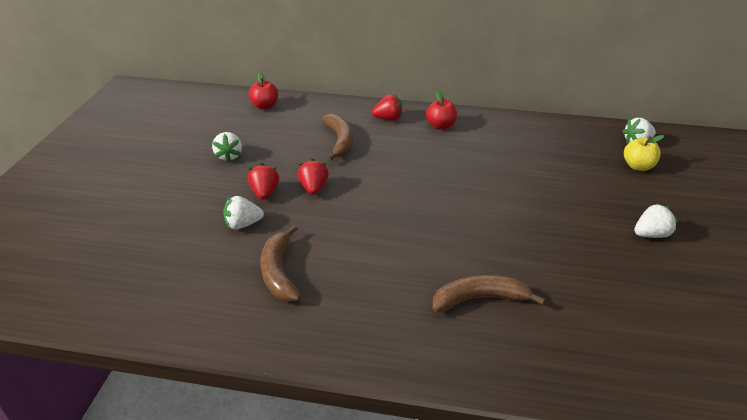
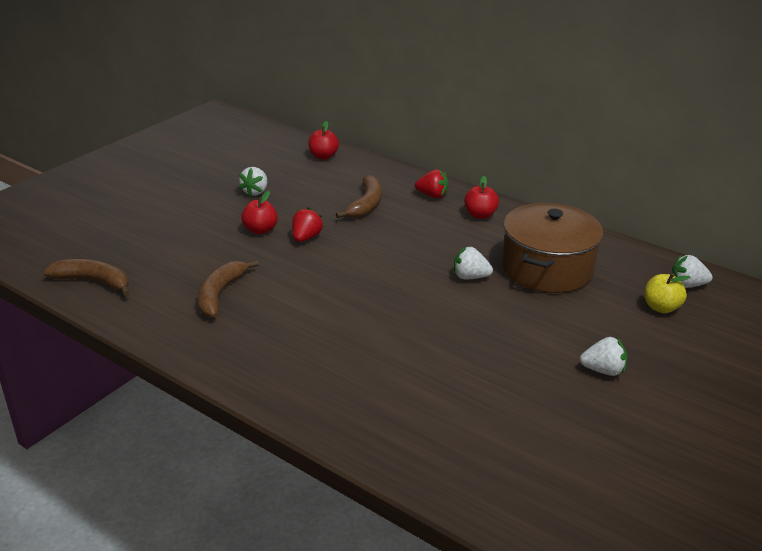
camera: 25 degrees right, 5 degrees down
(243, 224) = (221, 250): white strawberry -> white strawberry (470, 277)
(265, 193) = (260, 230): red strawberry -> red apple
(480, 299) = (372, 367): brown banana -> brown banana (94, 281)
(531, 158) = (547, 268): none -> brown pot

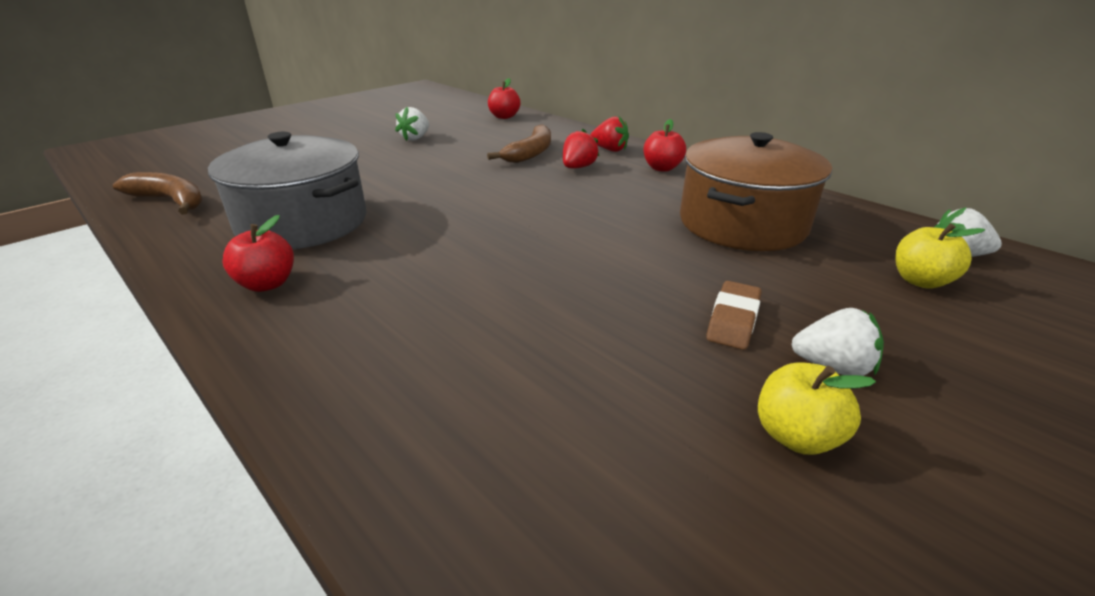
camera: 10 degrees right, 0 degrees up
(220, 294) = (303, 222): brown banana -> grey pot
(260, 230) = (398, 167): red apple -> red apple (267, 284)
(306, 238) = (445, 177): red strawberry -> red strawberry (578, 167)
(470, 277) = (633, 226): white strawberry -> none
(546, 346) = (733, 320): none -> brown eraser
(582, 409) = (796, 436): none -> yellow apple

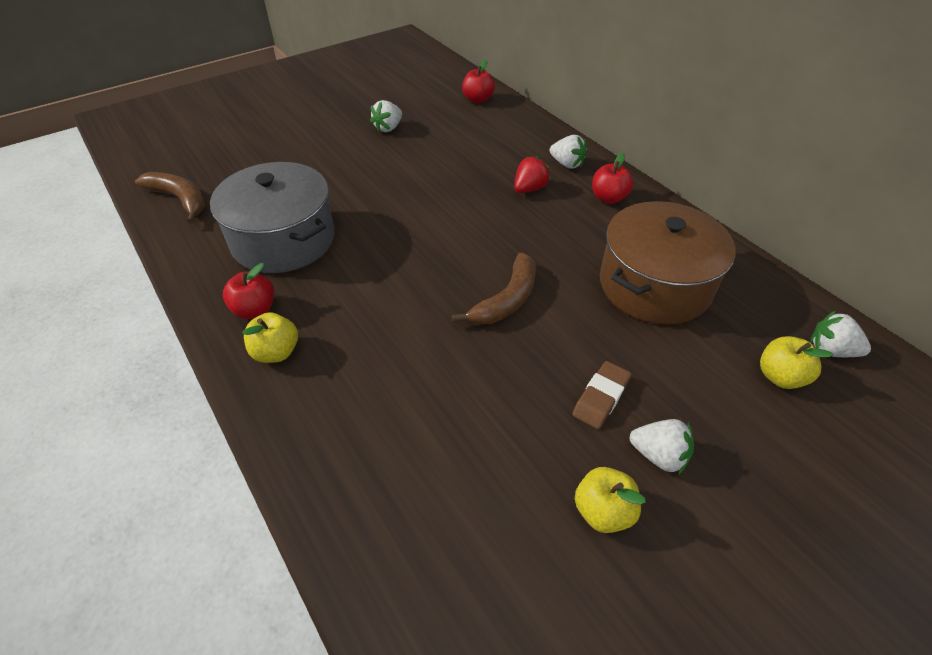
camera: 10 degrees right, 15 degrees up
(298, 321) = (276, 352): none -> yellow apple
(530, 153) = (490, 162): brown banana -> brown banana (506, 300)
(609, 150) = (567, 164): red strawberry -> white strawberry

